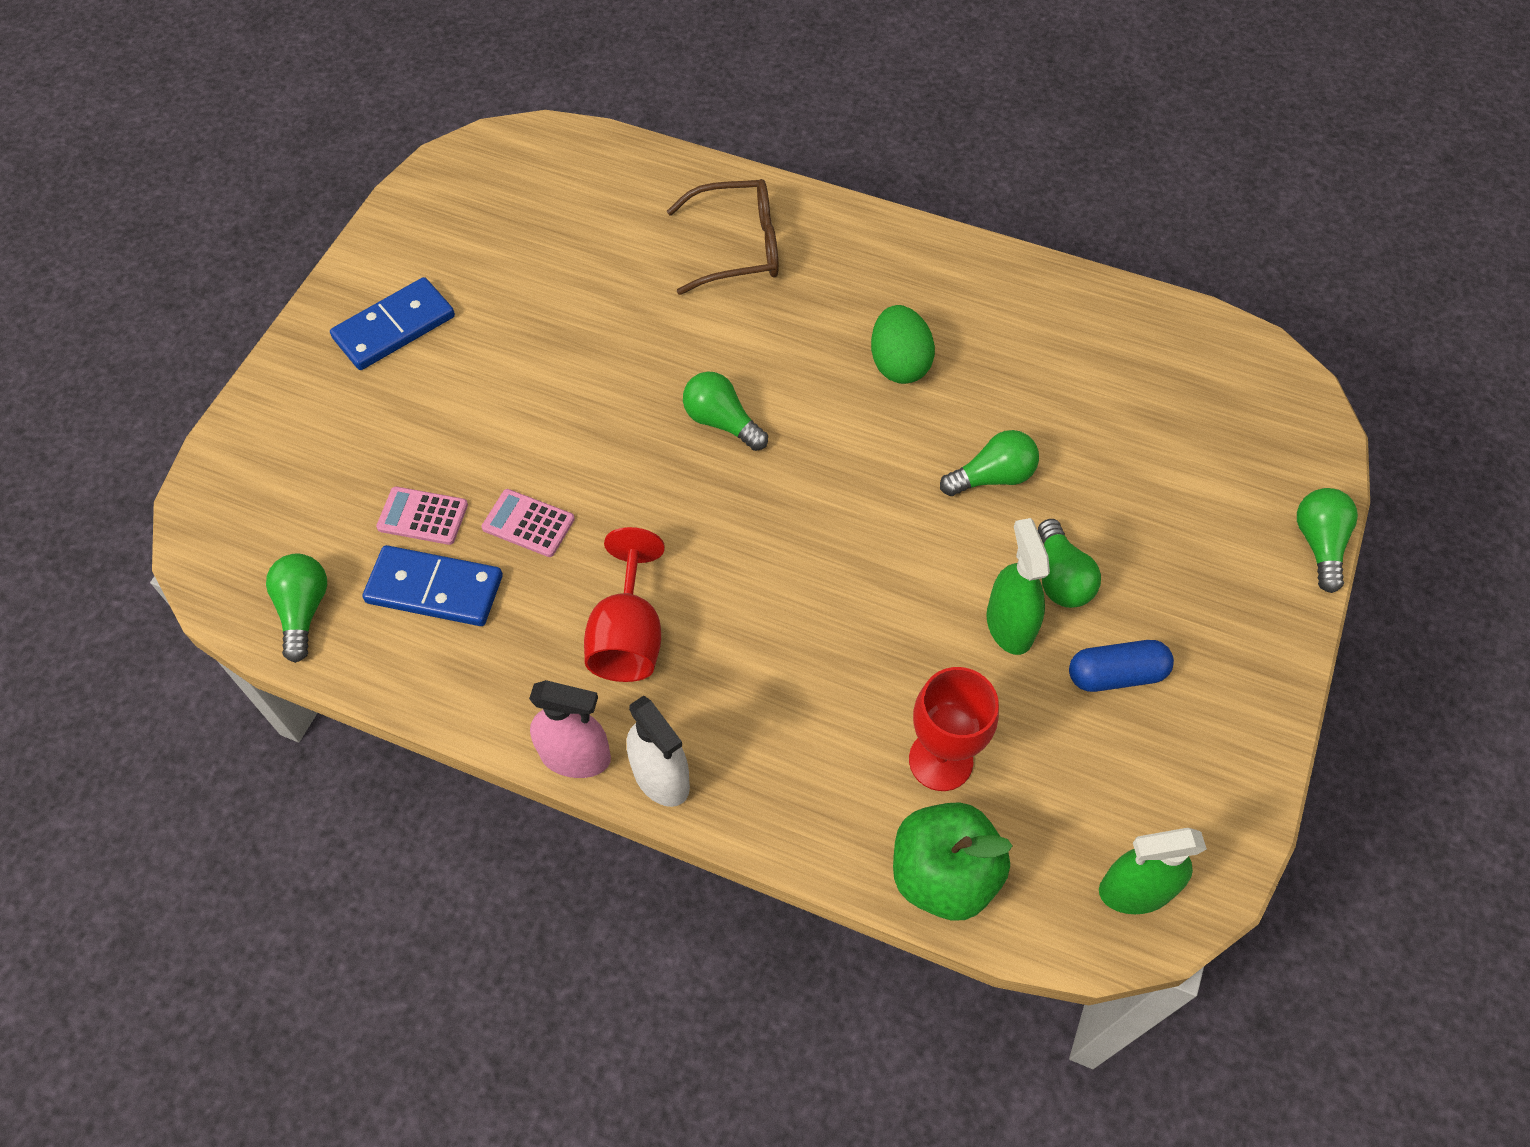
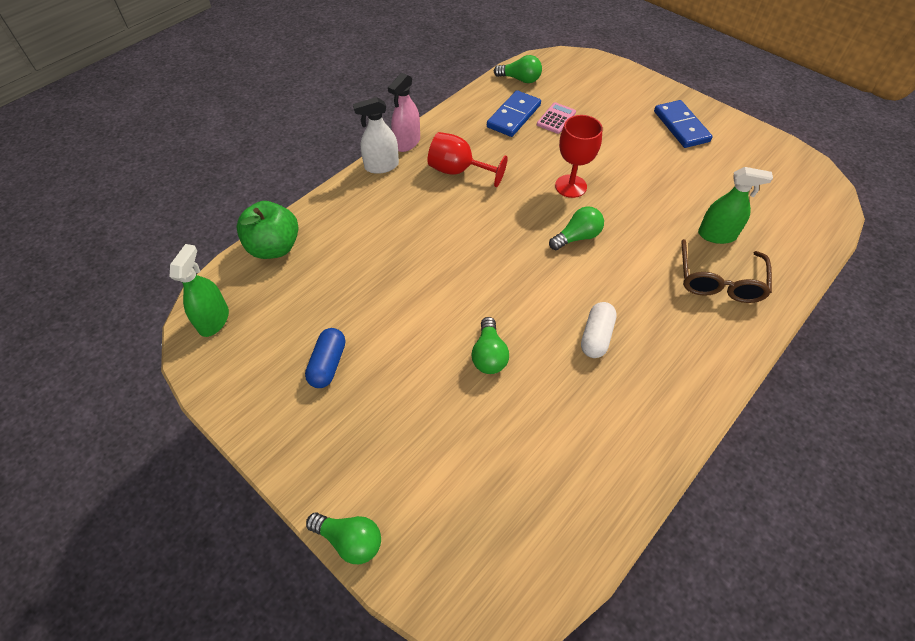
camera: 110 degrees right, 5 degrees down
(528, 523) = (538, 151): pink calculator -> none
(899, 364) = (596, 336): green egg -> white capsule
(940, 760) = (328, 266): red goblet -> red goblet (570, 186)
(1009, 625) = (385, 324): green spray bottle -> green spray bottle (717, 235)
(1060, 578) = (402, 362): green light bulb -> none

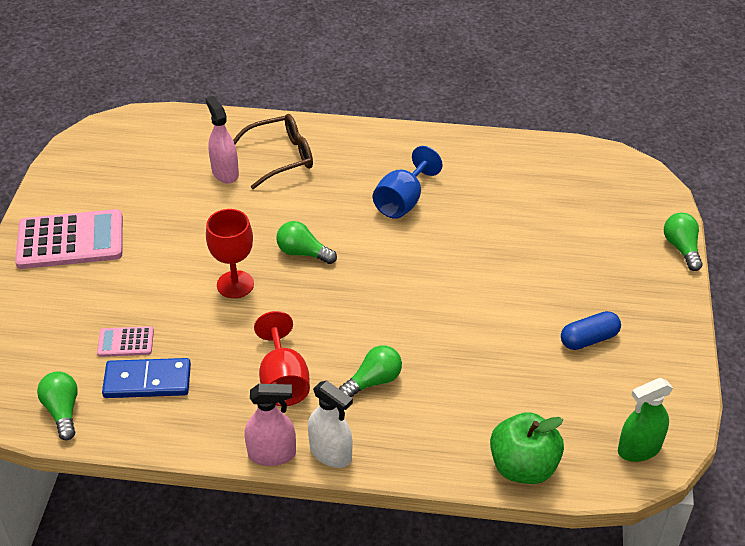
camera: 125 degrees left, 10 degrees down
(489, 355) = (480, 250): green light bulb -> green light bulb (373, 381)
(596, 336) = (403, 202): white capsule -> blue goblet
(681, 126) = (70, 240): blue domino -> pink calculator
(717, 235) = (225, 173): green spray bottle -> pink spray bottle

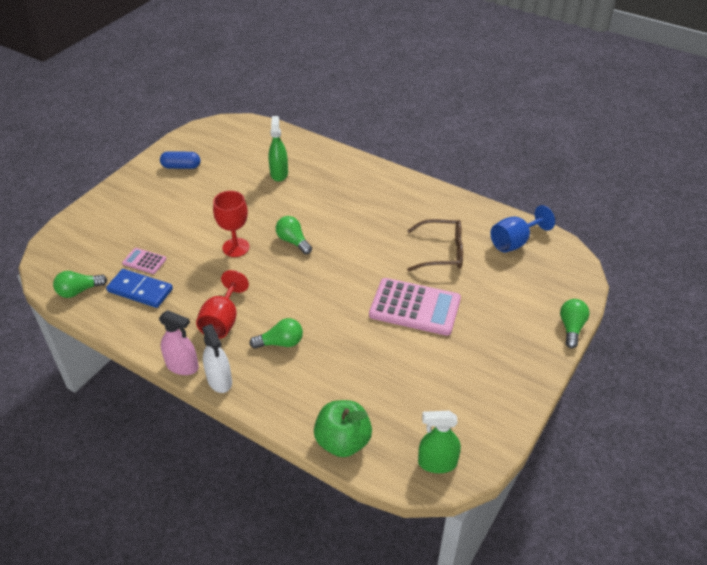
camera: 25 degrees right, 0 degrees up
(63, 411) = (79, 291): green light bulb -> green light bulb turned 120 degrees counterclockwise
(70, 240) = (156, 187): pink calculator -> pink calculator (415, 307)
(225, 173) = (279, 173): pink spray bottle -> green spray bottle
(281, 157) = (322, 174): brown glasses -> brown glasses (442, 252)
(403, 202) = (384, 228): blue goblet -> blue goblet (514, 242)
(589, 339) = (453, 369): blue capsule -> blue capsule (181, 166)

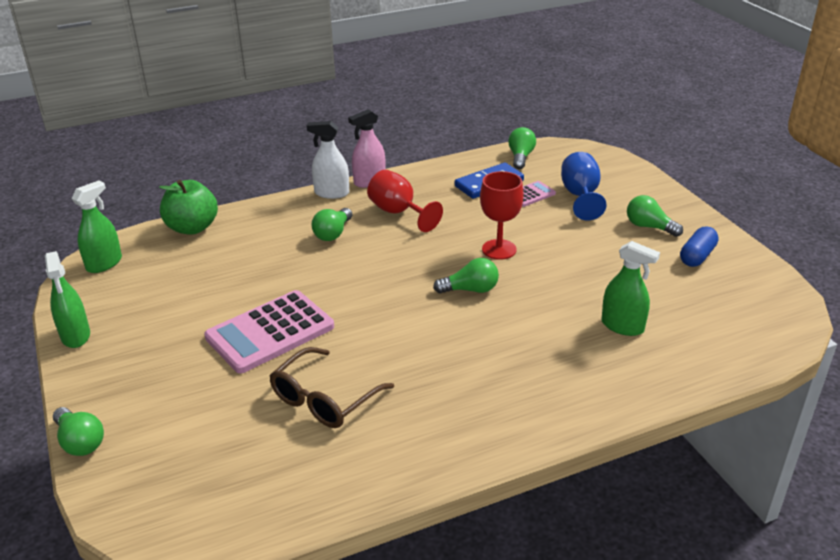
camera: 125 degrees right, 10 degrees down
(156, 193) = (649, 227): none -> green light bulb
(514, 242) = (260, 486): blue goblet -> blue goblet (580, 196)
(515, 406) = (76, 336): none -> green spray bottle

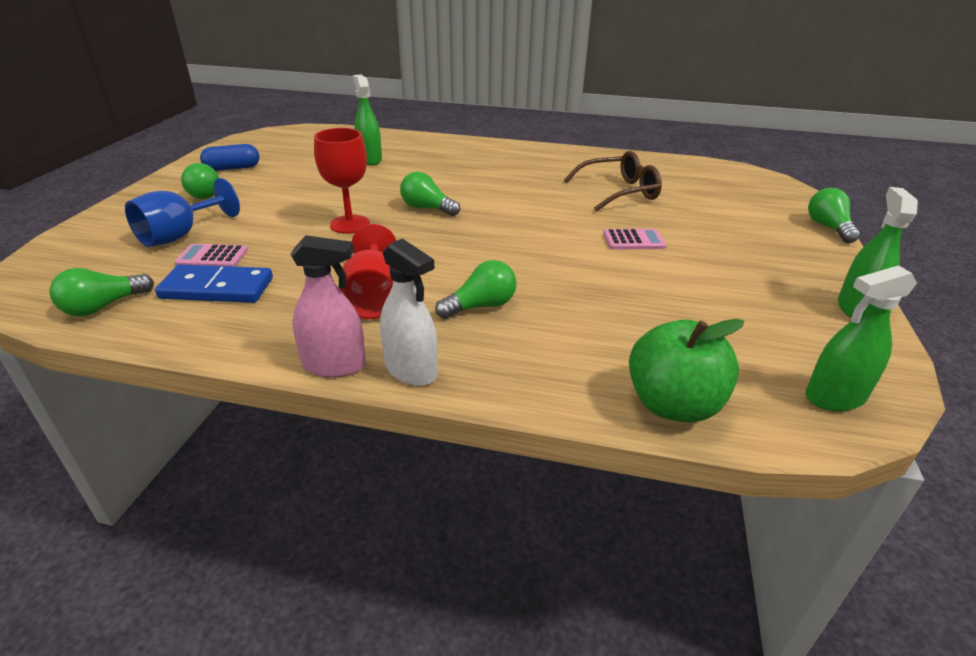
camera: 145 degrees left, 0 degrees up
(270, 332) = (633, 240): pink calculator -> pink calculator, size x0.48

